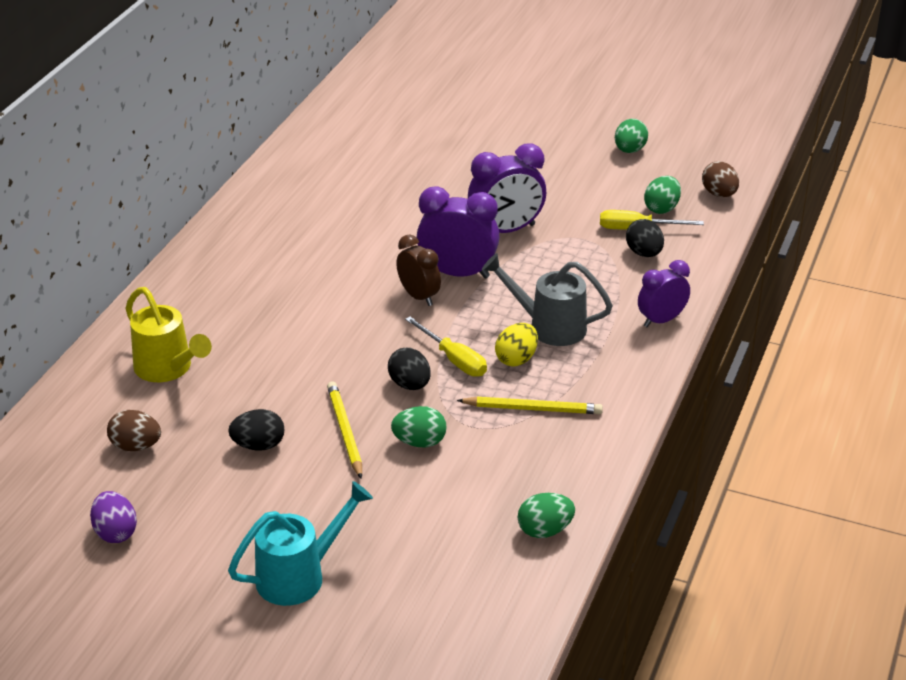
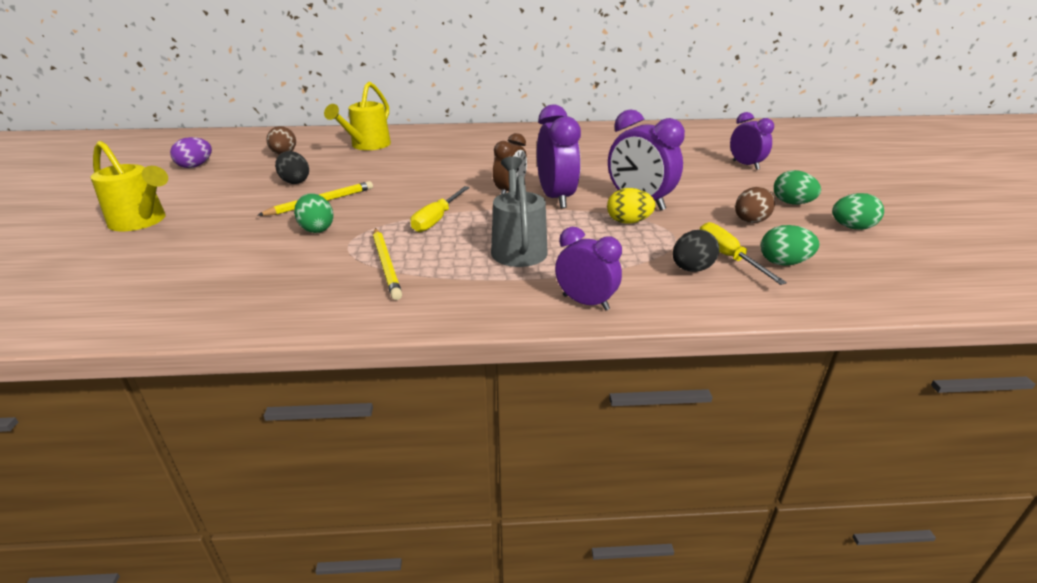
camera: 65 degrees right, 5 degrees down
(299, 576) = (142, 222): turquoise watering can -> yellow watering can
(410, 385) = (392, 211): black egg -> none
(466, 136) = (745, 165): none -> purple clock
(516, 359) = (456, 243): yellow egg -> yellow egg (628, 222)
(545, 530) = (196, 308): green egg -> green egg (792, 203)
(719, 194) = (868, 290): brown egg -> brown egg (750, 221)

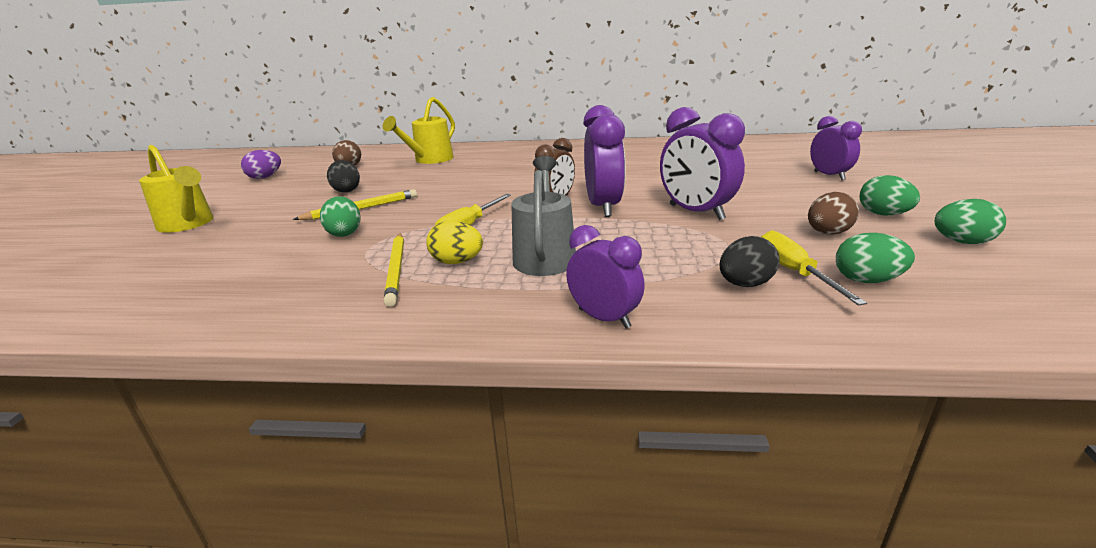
camera: 10 degrees right, 5 degrees down
(628, 222) = (678, 231): yellow egg -> yellow egg (457, 262)

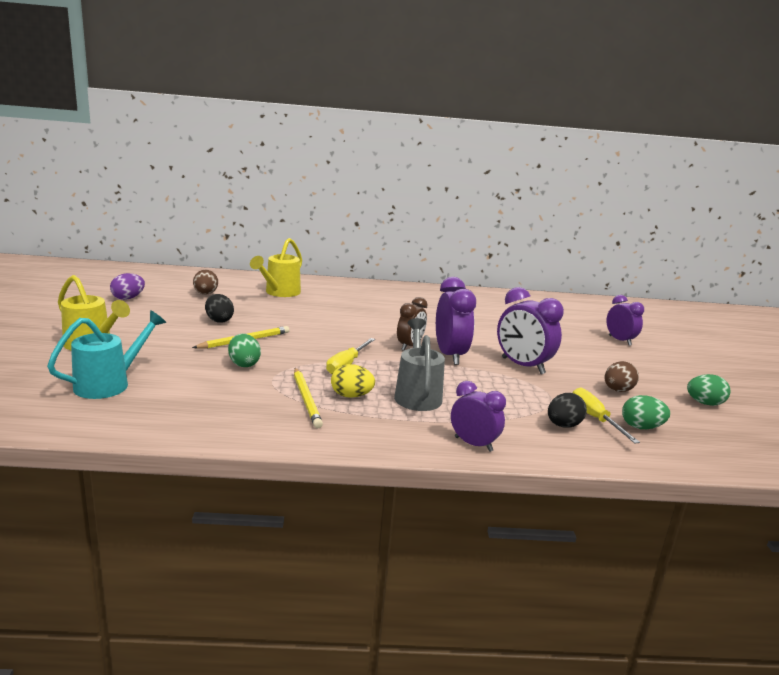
camera: 10 degrees left, 5 degrees down
(170, 265) = (109, 384): none -> turquoise watering can
(883, 214) = (656, 378): green egg -> none

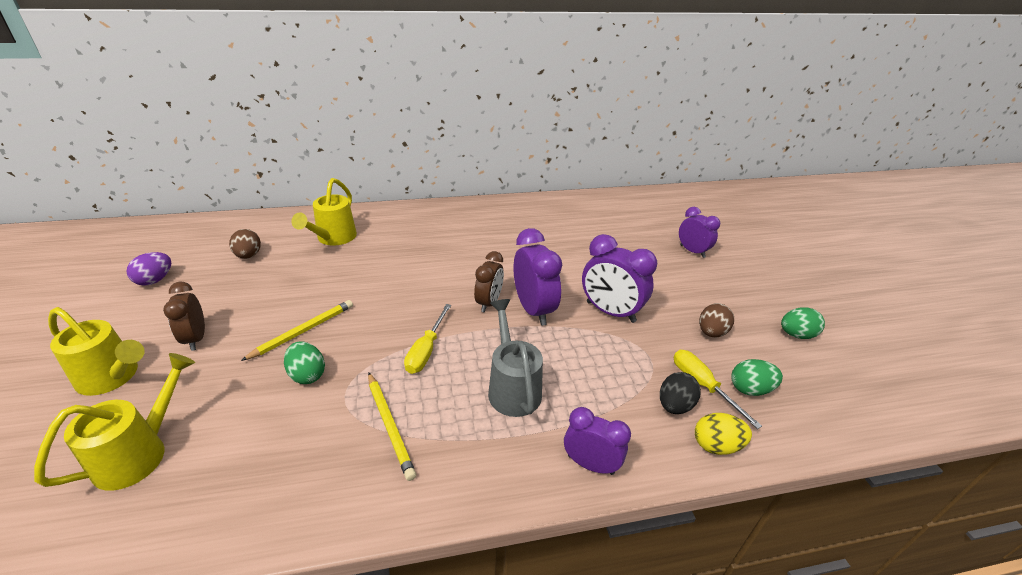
camera: 10 degrees left, 15 degrees up
(109, 384) = (140, 452): turquoise watering can -> yellow watering can
(157, 333) = (196, 338): none -> brown clock
(219, 320) = (269, 300): black egg -> none
(351, 396) = (440, 406): yellow egg -> yellow egg (716, 445)

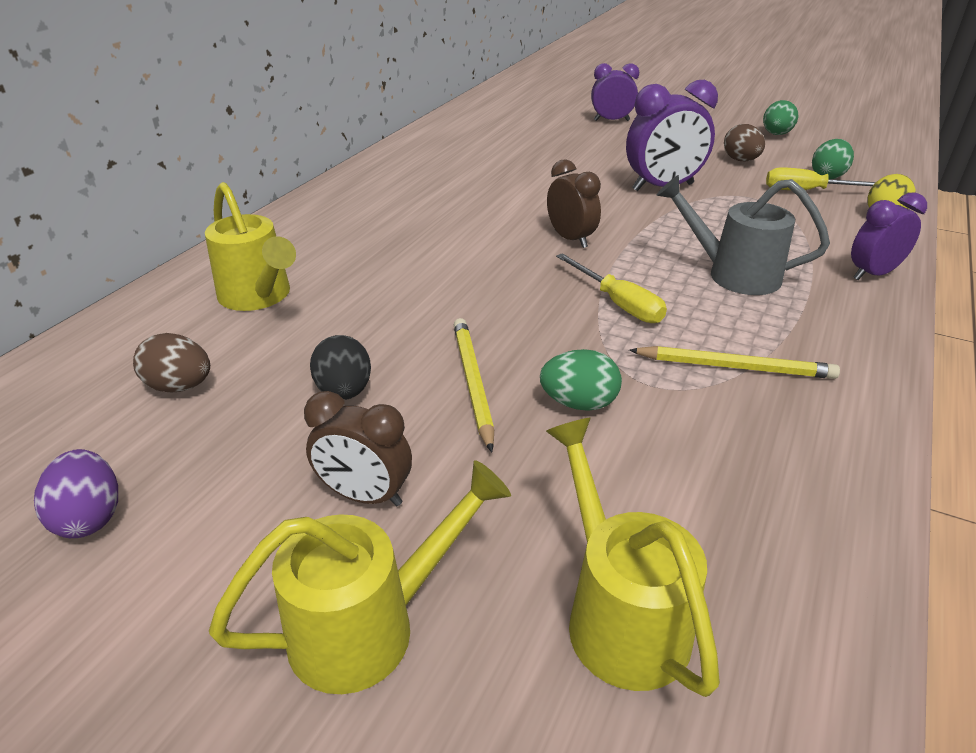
camera: 50 degrees left, 0 degrees up
(533, 310) = (614, 220): purple clock -> none
(674, 405) = (824, 211): black egg -> black egg (344, 391)

